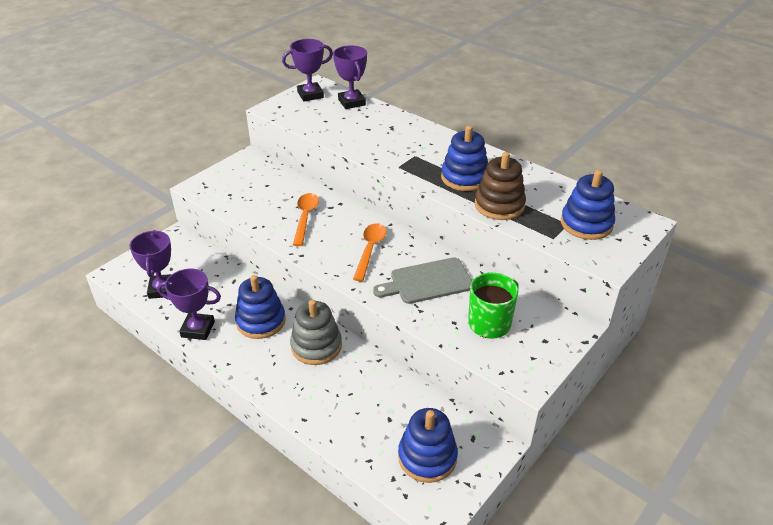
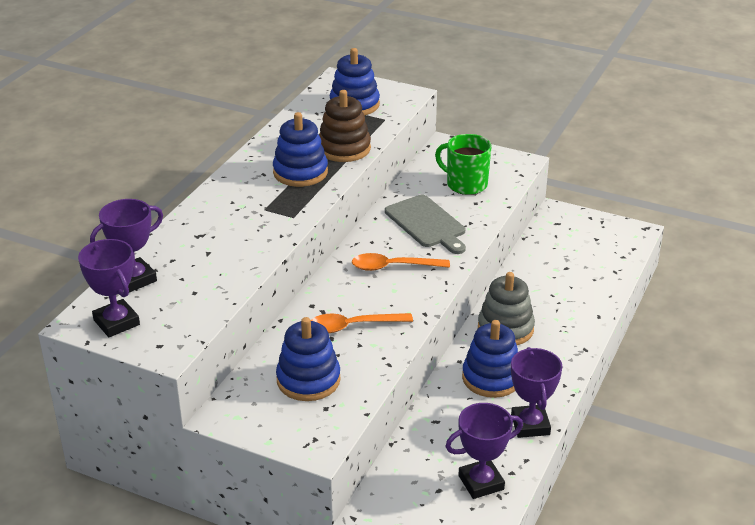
camera: 105 degrees left, 5 degrees down
(427, 457) = (591, 243): blue stacking toy -> blue stacking toy (308, 380)

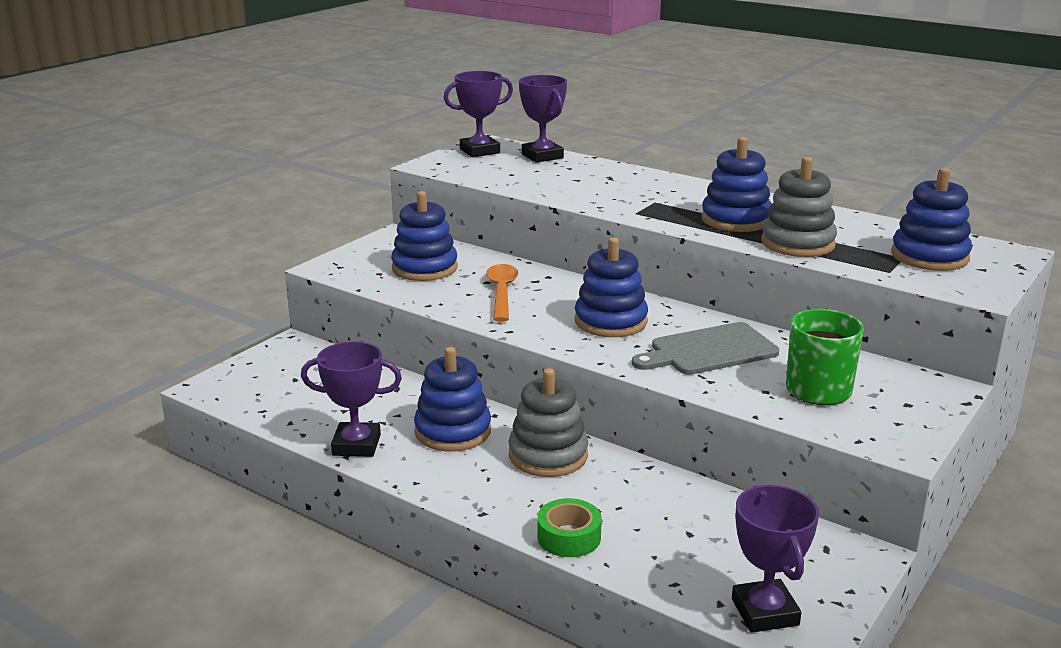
camera: 100 degrees right, 10 degrees down
(344, 148) = (797, 243): brown stacking toy -> grey stacking toy
(393, 267) = (610, 321): orange spoon -> blue stacking toy
(481, 482) = (288, 402): purple trophy -> purple trophy (764, 612)
(592, 311) = (569, 537): none -> green tape

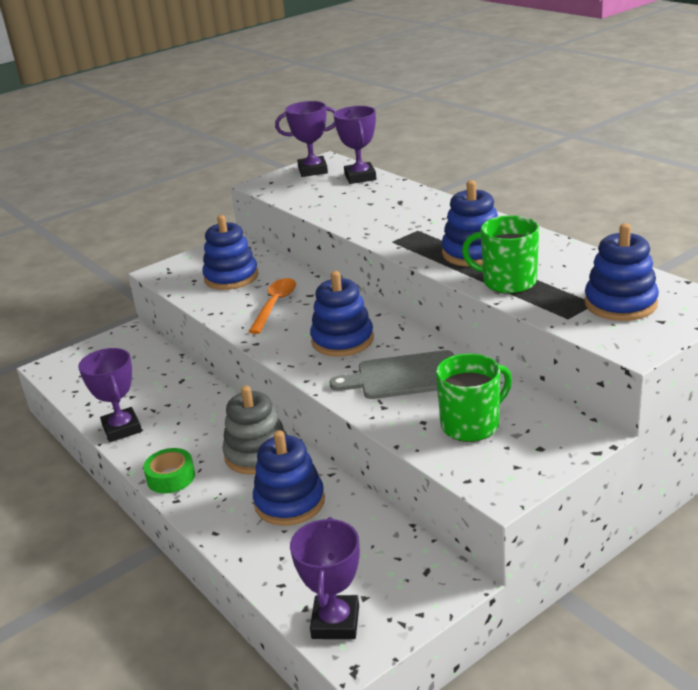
camera: 20 degrees right, 5 degrees up
(356, 445) = (122, 429): purple trophy -> purple trophy turned 45 degrees clockwise
(453, 431) = (199, 424): blue stacking toy -> blue stacking toy (289, 502)
(569, 537) = (226, 531): green tape -> green tape (171, 477)
(797, 243) = (508, 282): grey stacking toy -> green mug

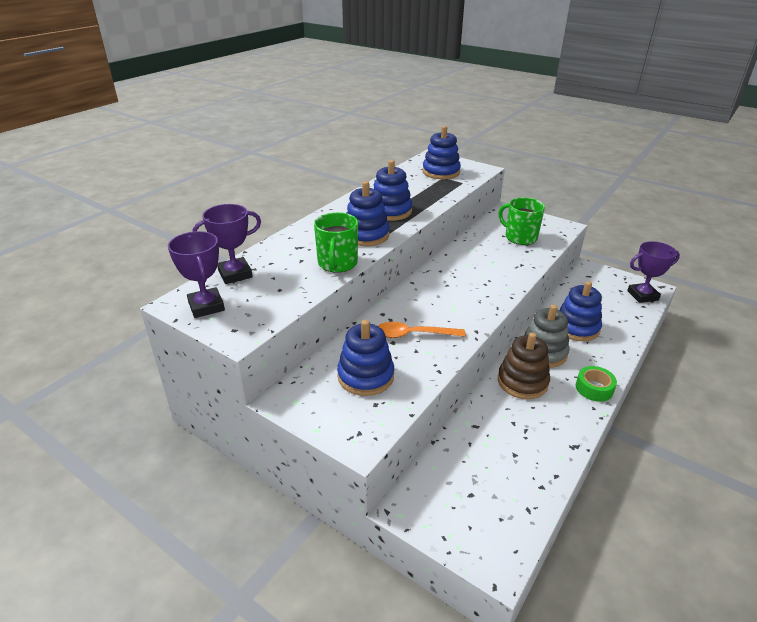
camera: 110 degrees left, 5 degrees up
(122, 429) = (561, 441): purple trophy -> none
(218, 424) = (522, 382): none -> brown stacking toy
(342, 340) = (454, 291): blue stacking toy -> blue stacking toy (366, 235)
(404, 376) = (486, 262): grey cutting board -> none
(508, 282) = (427, 198): green mug -> green mug (337, 263)

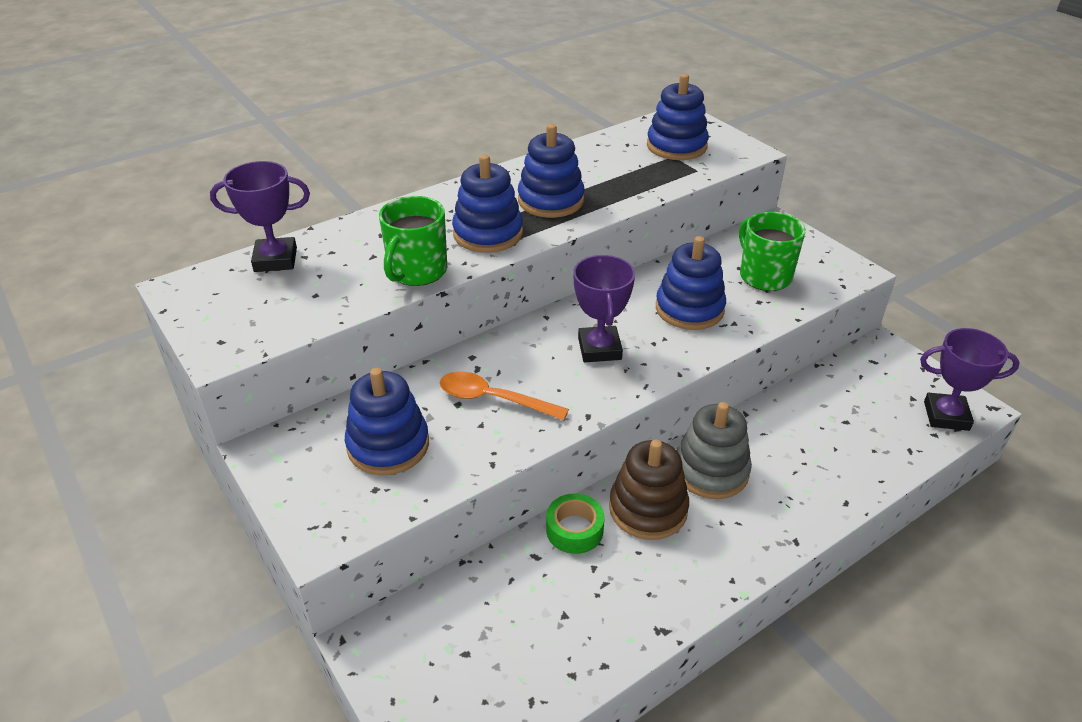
camera: 20 degrees right, 5 degrees up
(206, 306) = (210, 300): purple trophy -> purple trophy (599, 349)
(576, 328) = (792, 444): blue stacking toy -> blue stacking toy (689, 309)
(594, 388) = (754, 549): green tape -> green tape (574, 530)

